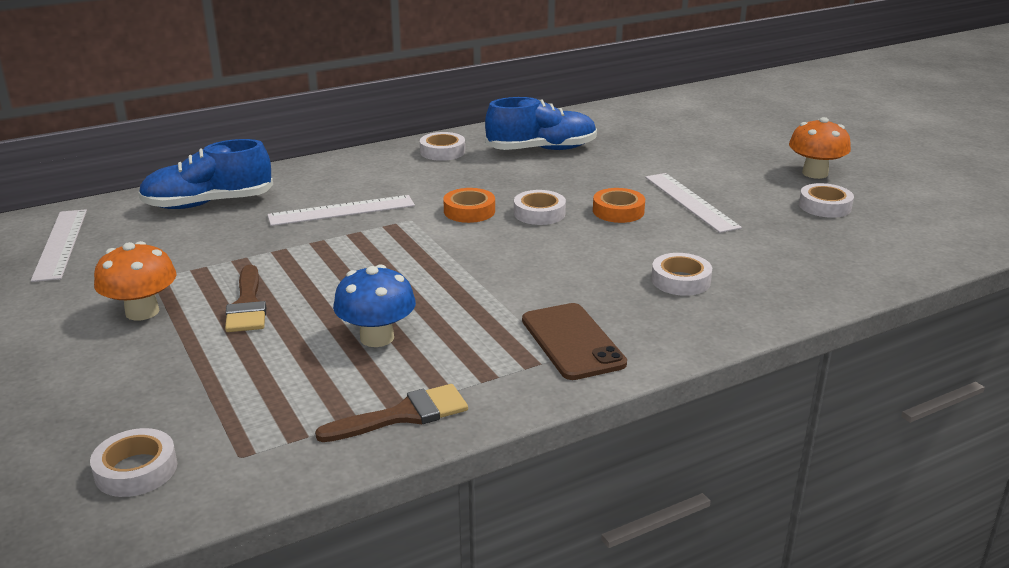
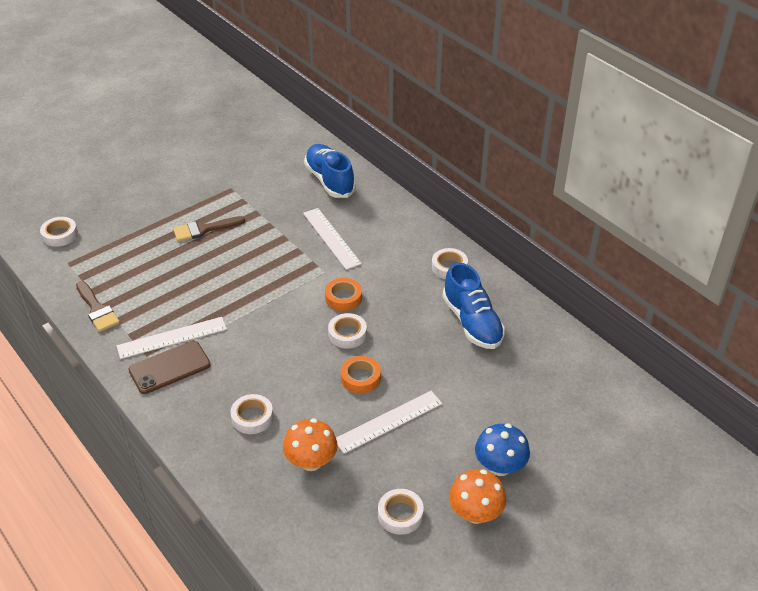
camera: 80 degrees right, 15 degrees up
(61, 244) = (266, 144): white ruler -> white ruler (172, 338)
(142, 312) = (194, 195): orange mushroom -> orange mushroom (311, 461)
(377, 338) = (171, 285): blue mushroom -> blue mushroom (500, 466)

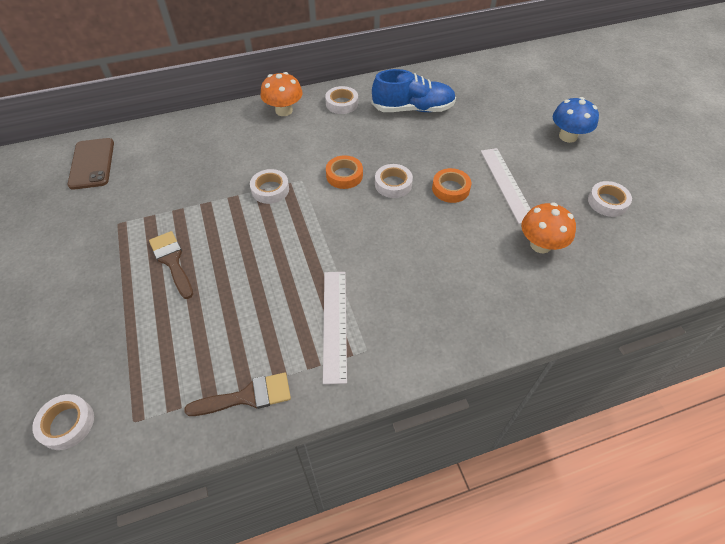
camera: 70 degrees left, 10 degrees up
(169, 367) = (380, 335): brown phone -> brown phone (92, 164)
(204, 229) = (172, 261): brown brush -> brown brush turned 150 degrees clockwise
(252, 417) = (475, 276): white tape -> white tape (270, 189)
(329, 180) = (170, 145): blue shoe -> none
(331, 238) = (257, 164): white ruler -> none
(475, 513) = (611, 161): orange mushroom -> orange mushroom (284, 110)

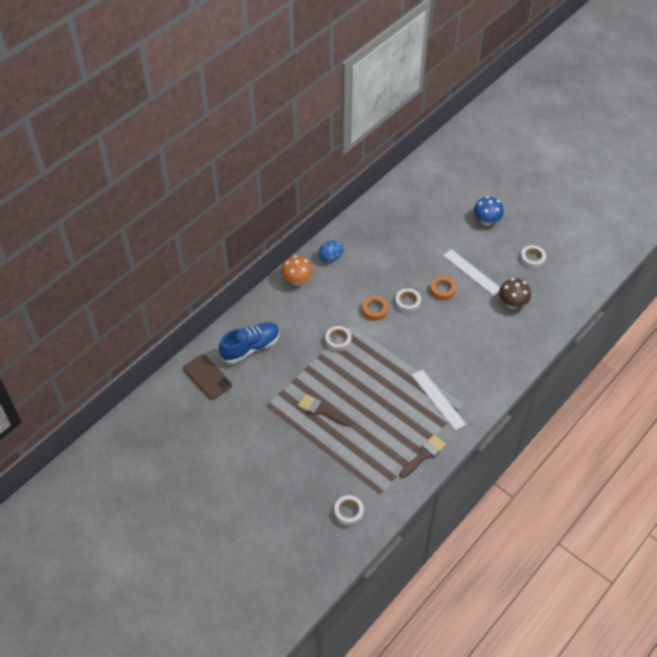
camera: 30 degrees left, 0 degrees up
(342, 103) = (331, 257): white tape -> blue egg
(413, 109) = (380, 241): blue shoe -> blue shoe (251, 348)
(540, 245) = (512, 303): orange mushroom -> brown mushroom

